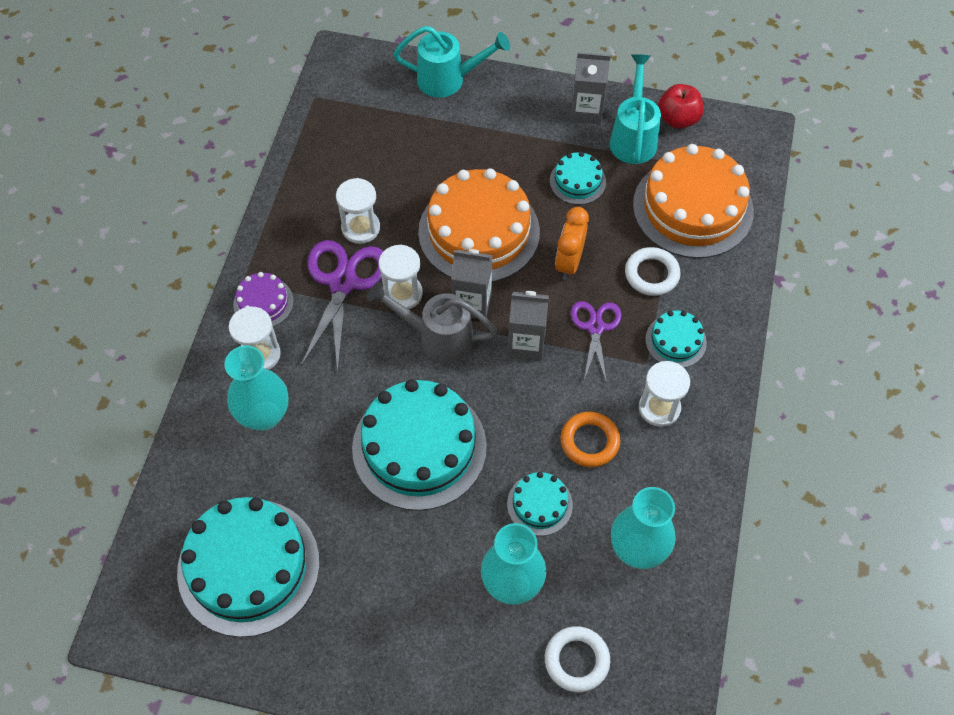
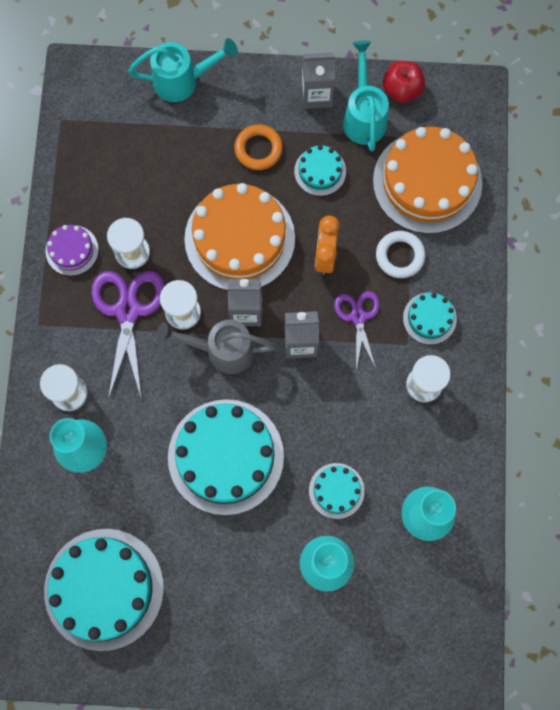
camera: 10 degrees left, 15 degrees up
(263, 303) = (61, 342): purple cake -> purple cake (72, 250)
(576, 660) = (388, 620): white ring -> none
(589, 441) = (369, 426): orange ring -> orange ring (258, 149)

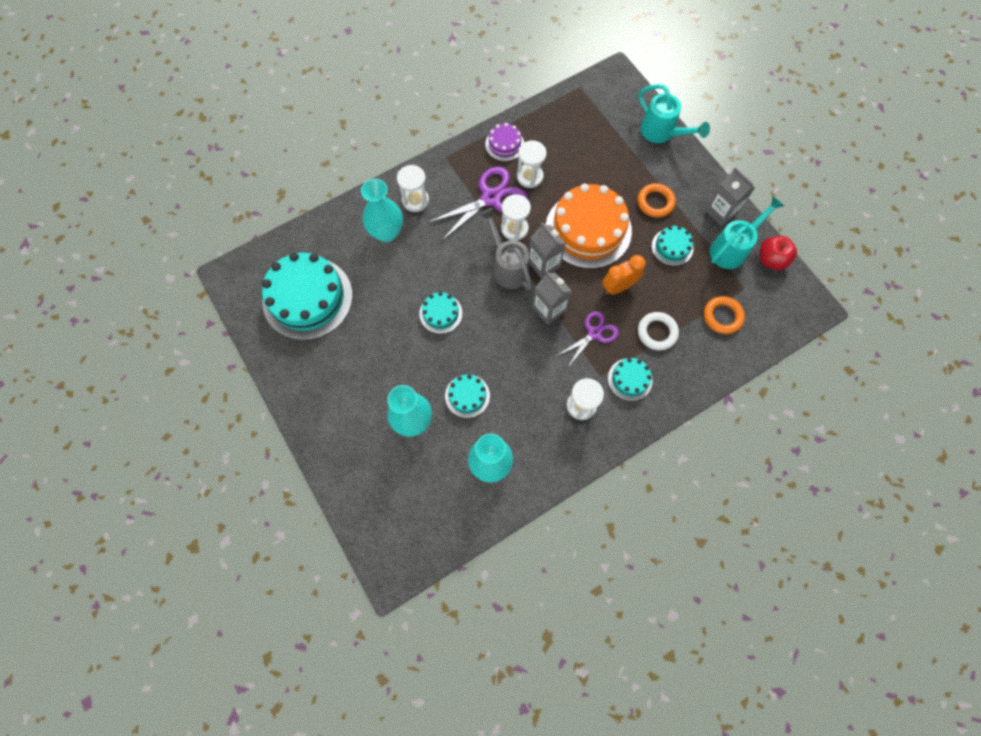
camera: 55 degrees right, 5 degrees down
(225, 456) = (440, 313): turquoise cake -> turquoise cake, size x0.48
(427, 182) = (722, 316): orange cake -> orange ring

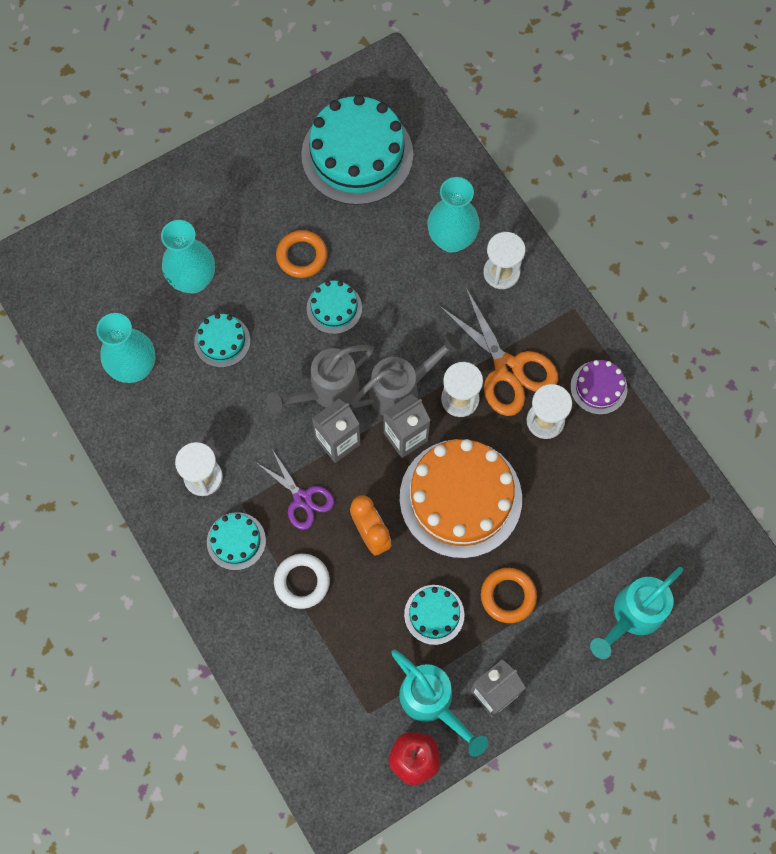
camera: 90 degrees right, 0 degrees up
(491, 198) = (508, 369): purple scissors -> orange scissors
(509, 317) = (327, 391): none -> grey watering can
(722, 316) = (324, 675): orange ring -> orange ring (302, 256)

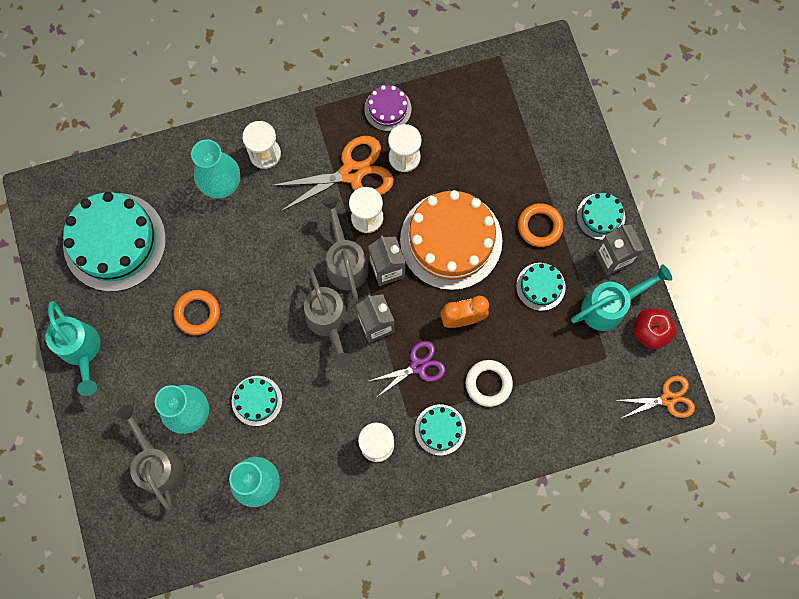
camera: 75 degrees left, 5 degrees up
(133, 264) = (158, 464): none -> grey watering can
(334, 308) = (255, 298): turquoise cake -> turquoise cake (600, 216)
(336, 799) = (668, 399): none -> orange scissors
(632, 616) = (577, 140): turquoise watering can -> turquoise watering can (82, 351)

